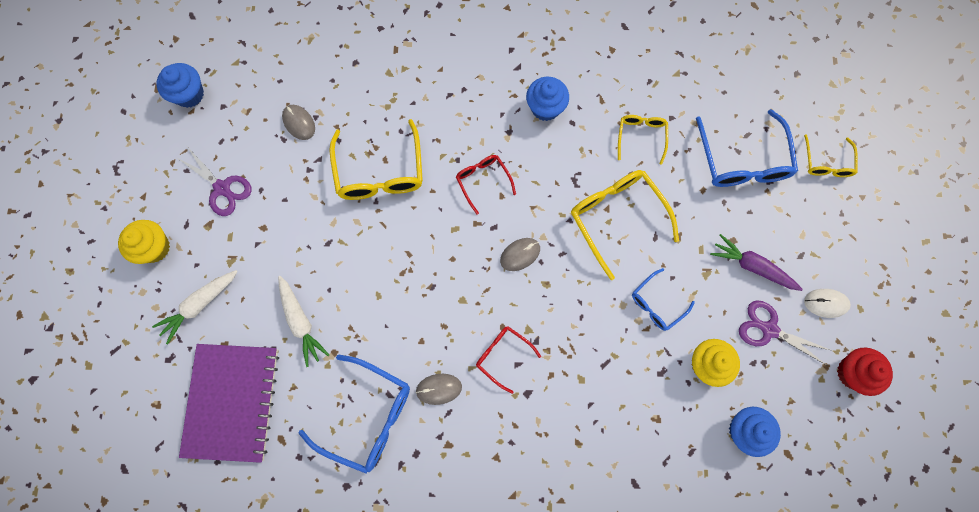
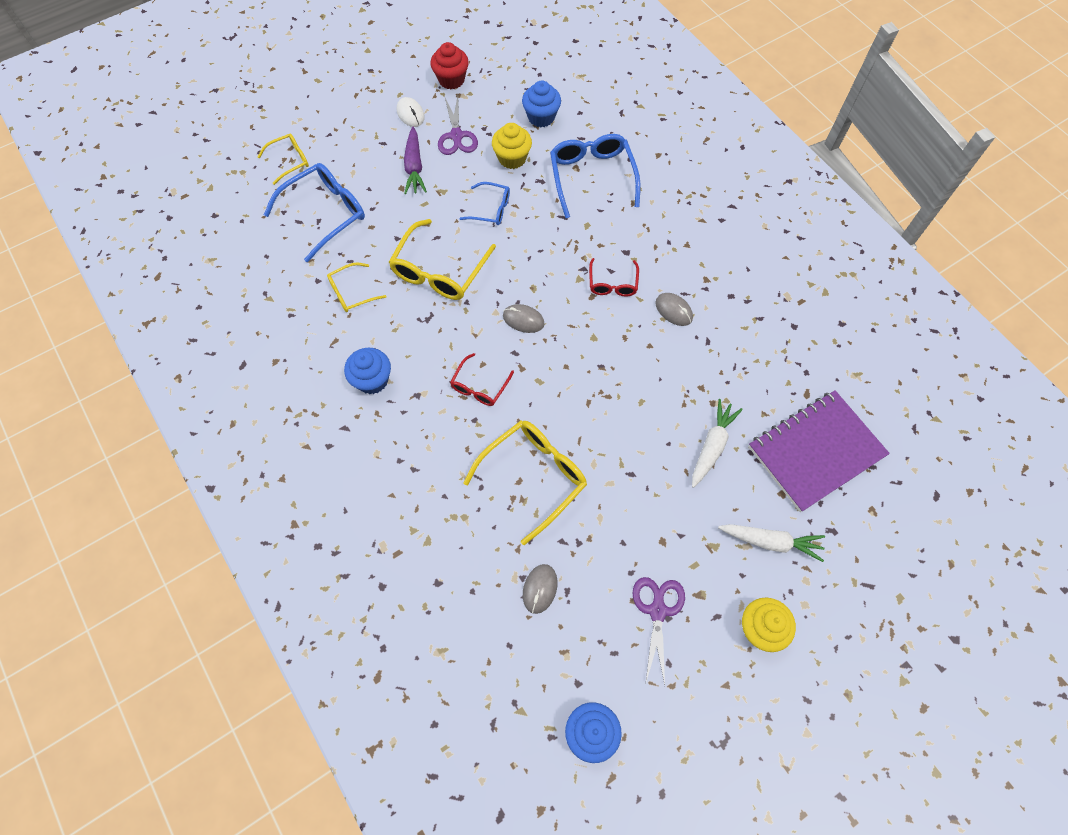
camera: 125 degrees left, 10 degrees down
(367, 416) = (736, 346): blue glasses -> blue glasses (592, 178)

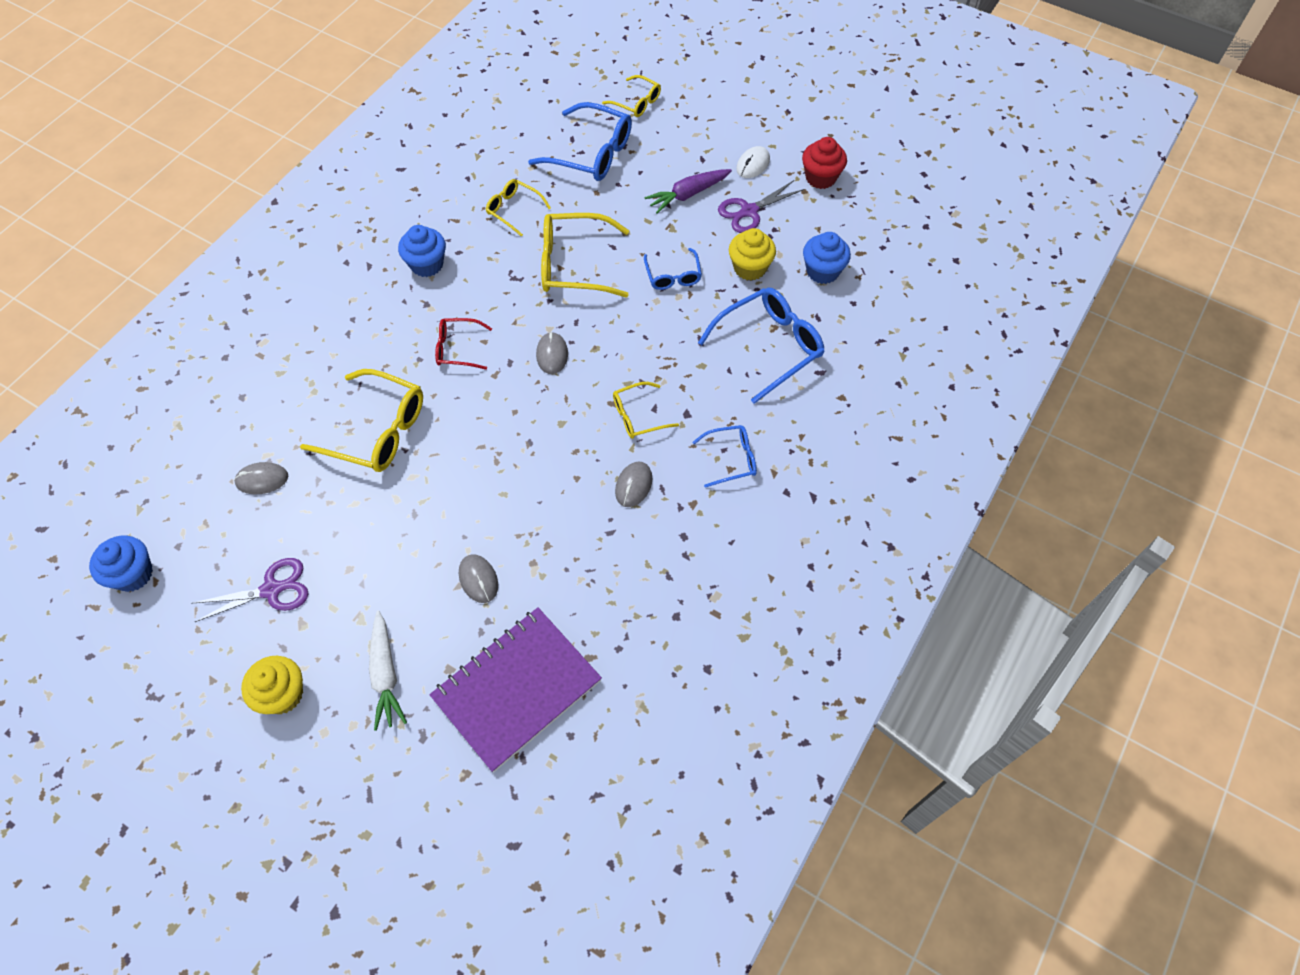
camera: 65 degrees right, 5 degrees down
(612, 283) = (638, 416): red glasses -> yellow glasses
(679, 241) = (731, 459): none -> blue glasses
(712, 446) = (478, 579): white carrot -> grey mouse
(815, 451) = (516, 689): purple notebook -> purple notebook turned 75 degrees counterclockwise

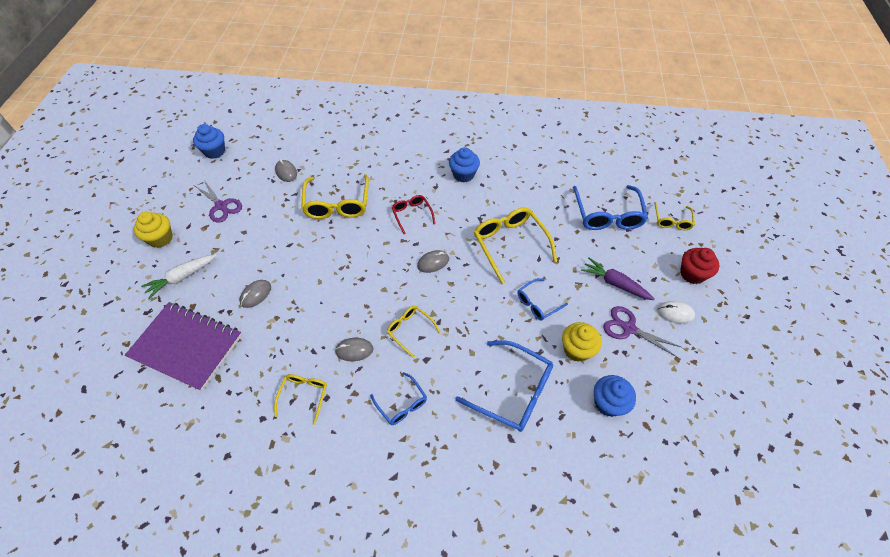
camera: 65 degrees right, 5 degrees down
(514, 210) = (532, 196): yellow glasses -> yellow glasses (304, 396)
(820, 177) = (700, 365): red cupcake -> red cupcake (692, 274)

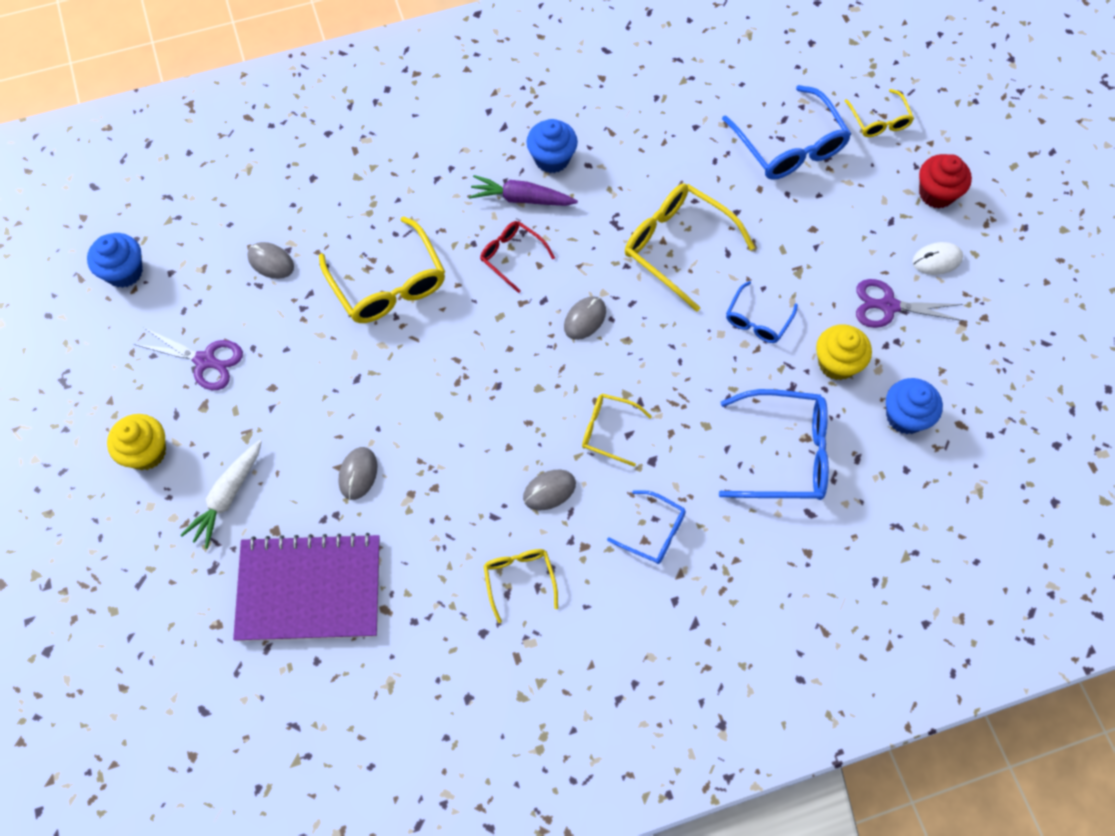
camera: 25 degrees left, 10 degrees up
(615, 283) = (844, 248): purple carrot -> purple carrot (521, 198)

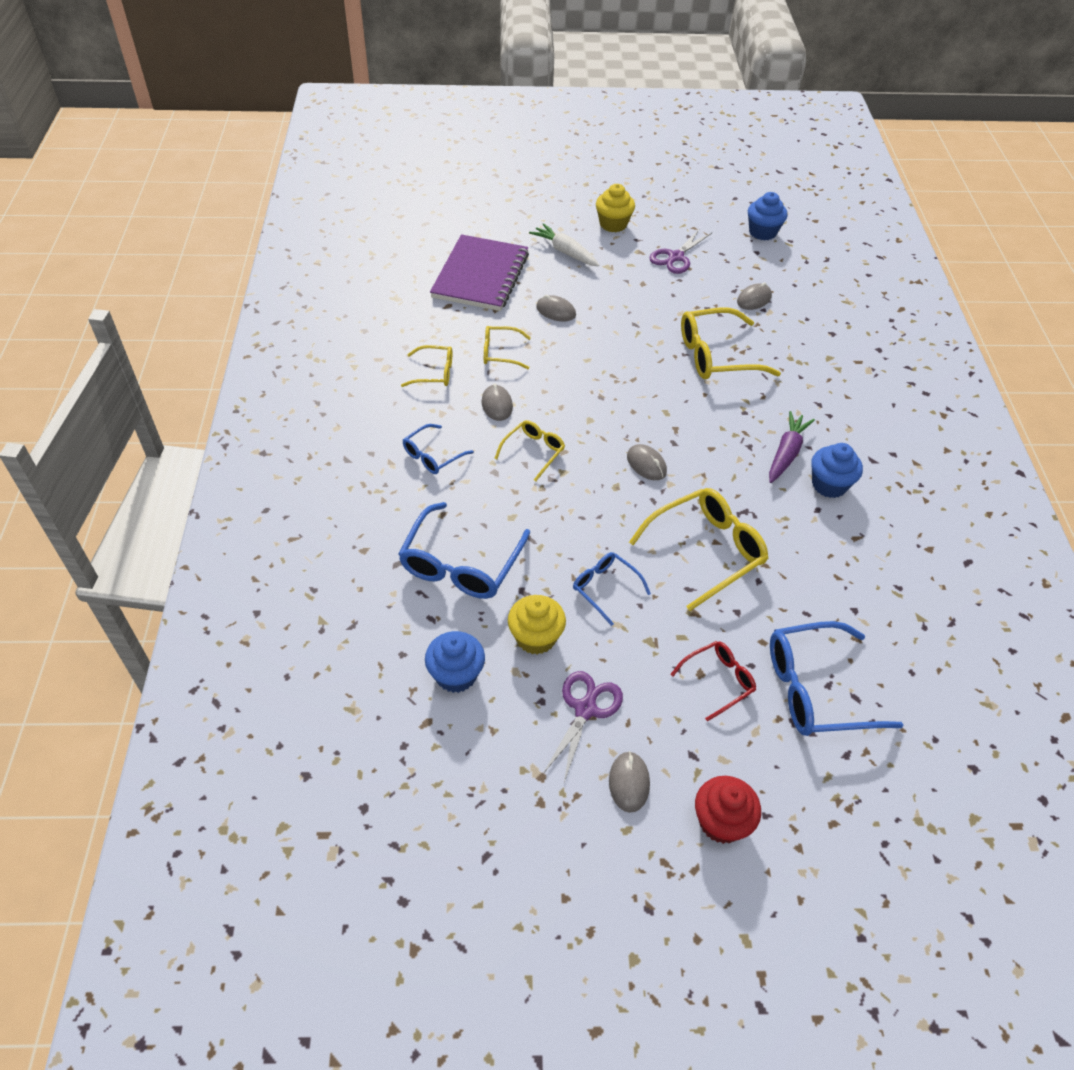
camera: 105 degrees right, 15 degrees down
(512, 256) = (724, 433): red glasses -> red glasses (718, 681)
(879, 120) = (842, 799): yellow glasses -> yellow glasses (501, 353)
(937, 260) = (629, 782): white mouse -> grey mouse

